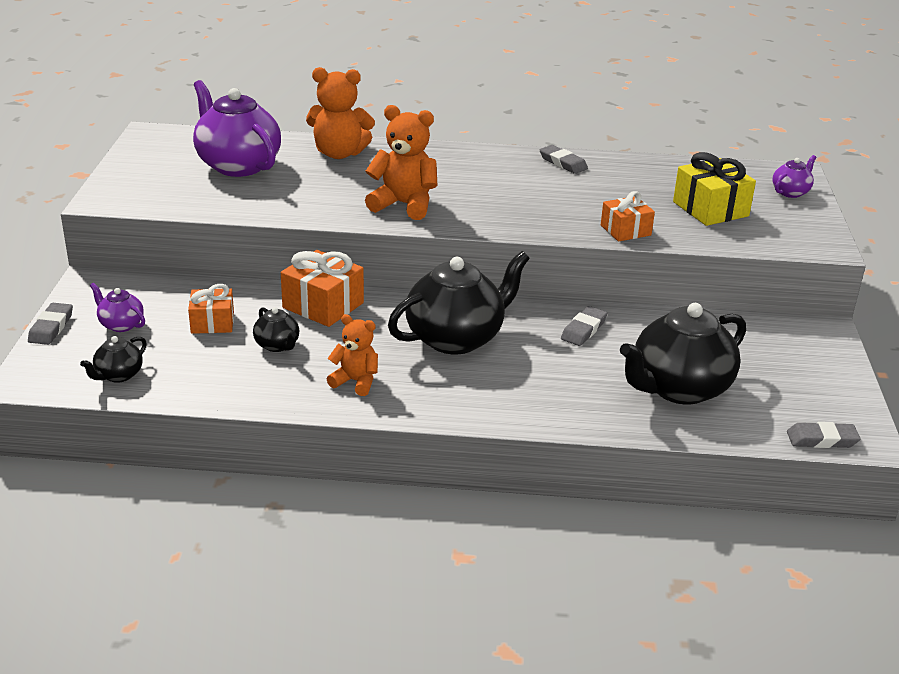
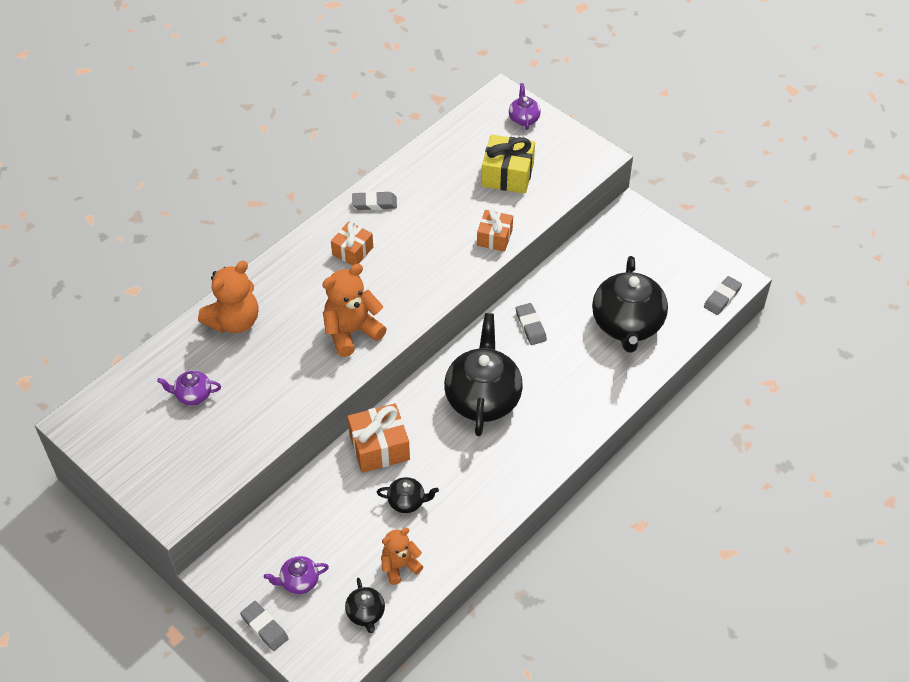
camera: 50 degrees left, 20 degrees up
(212, 322) = (345, 524): orange gift -> orange gift (352, 251)
(237, 165) = (193, 395): purple teapot -> purple teapot, size x0.46
(355, 381) = (485, 482): orange teddy bear -> orange teddy bear (400, 566)

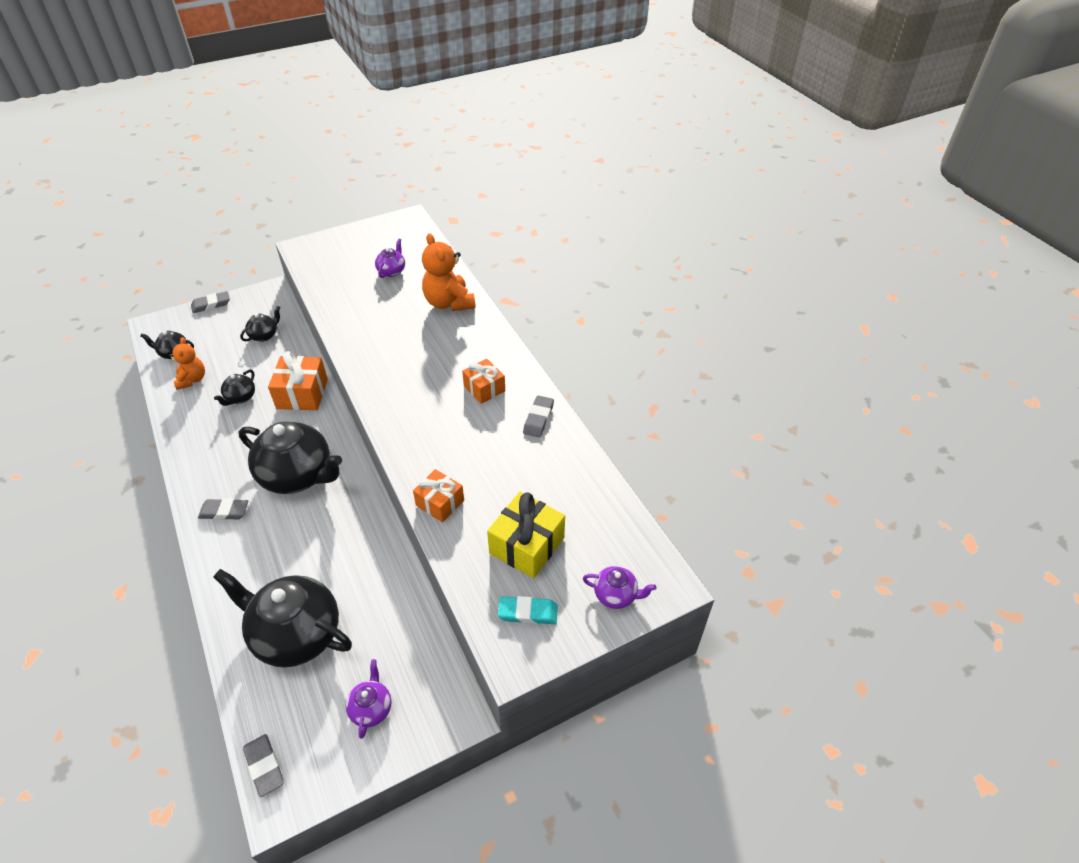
camera: 110 degrees right, 5 degrees down
(299, 581) = (229, 326): purple teapot -> purple teapot (371, 708)
(301, 533) = (264, 335): none -> black teapot
(351, 332) = (391, 367): orange teddy bear -> none
(530, 326) = (352, 541): grey eraser -> grey eraser (224, 511)
(561, 159) = (528, 612): none -> turquoise eraser

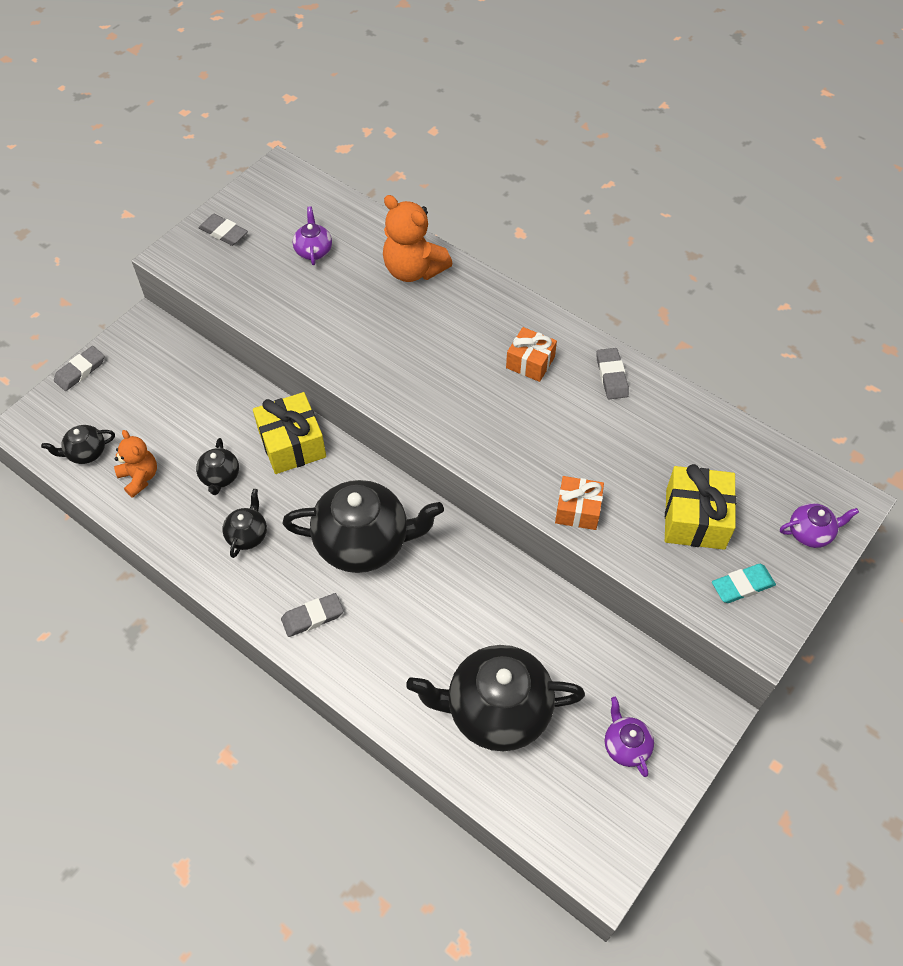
camera: 25 degrees left, 10 degrees up
(264, 335) = (185, 387): black teapot -> black teapot (247, 535)
(264, 766) = (564, 847): grey eraser -> grey eraser (223, 232)
(302, 394) = (292, 444): orange gift -> yellow gift

